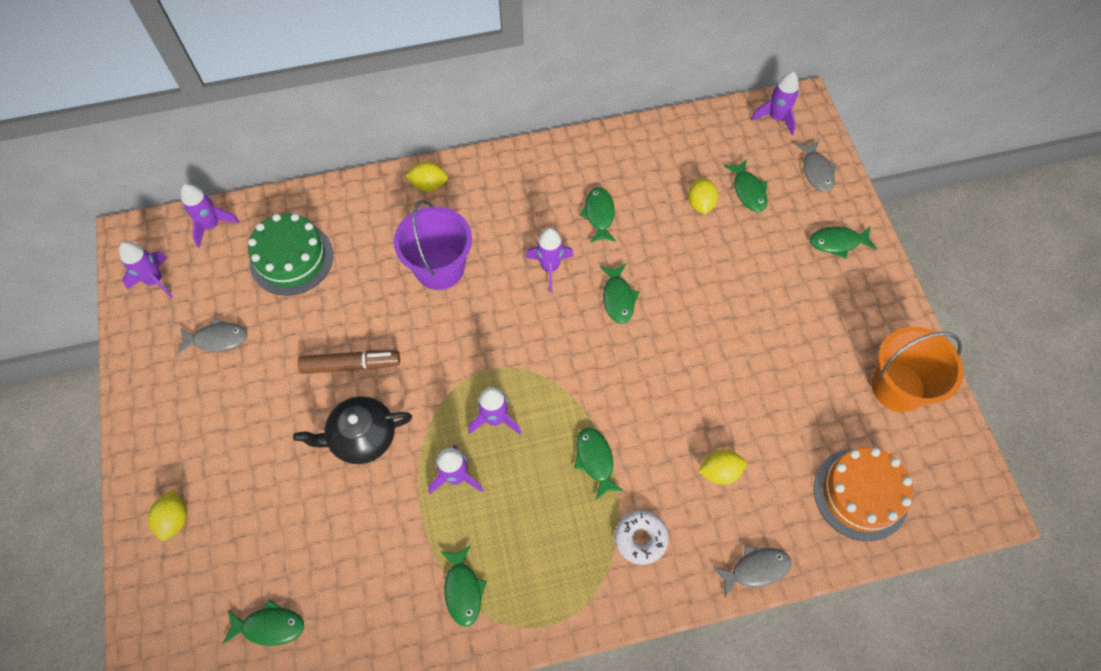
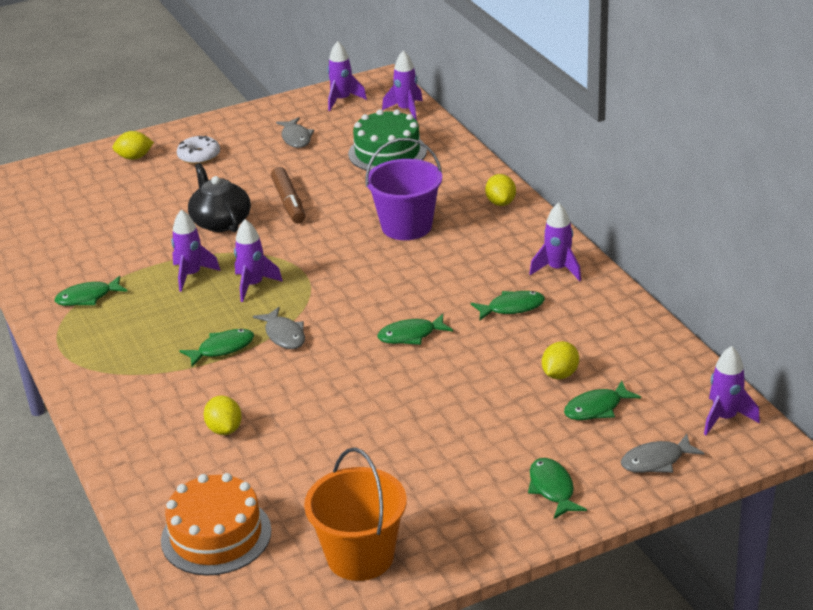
camera: 80 degrees right, 30 degrees down
(269, 626) = (52, 215): green fish -> none
(549, 267) = (432, 288): purple rocket -> purple rocket (558, 269)
(640, 539) = (145, 388): white donut -> white donut (199, 156)
(700, 204) = (560, 374): yellow lemon -> yellow lemon turned 45 degrees counterclockwise
(755, 569) = (121, 466): grey fish -> grey fish (284, 335)

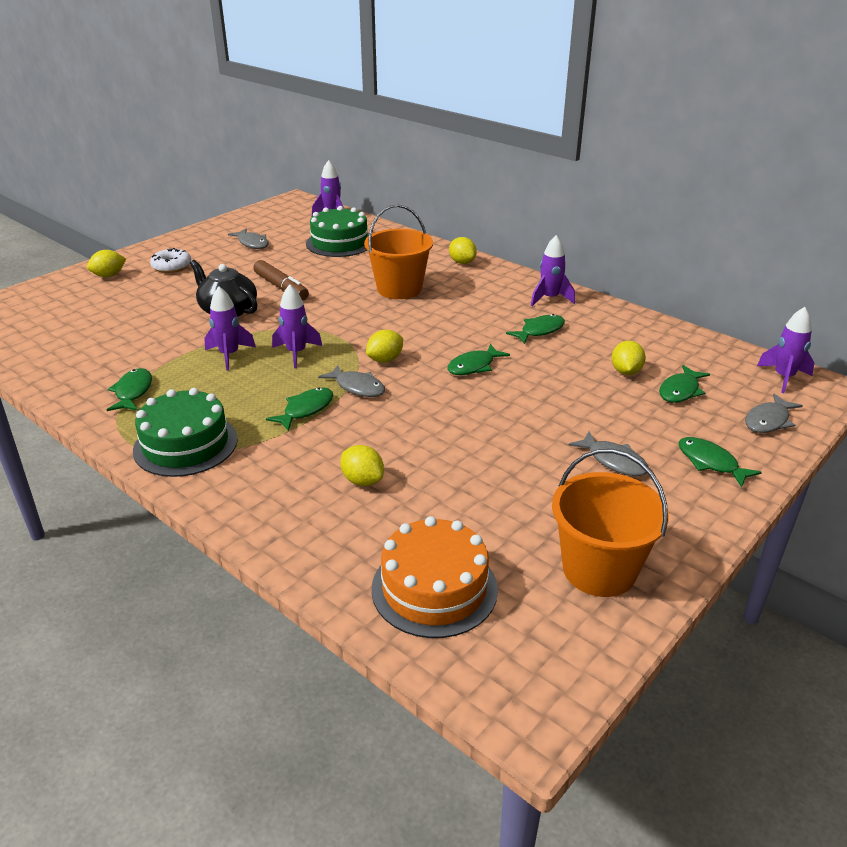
camera: 25 degrees left, 0 degrees up
(87, 297) = (133, 392): green fish -> green fish turned 135 degrees clockwise
(102, 360) = (185, 444): none -> green cake
(331, 310) = (385, 360): none -> yellow lemon
(342, 100) = (272, 215): purple rocket -> none
(406, 226) = (399, 289): purple bucket -> orange bucket
(461, 464) = (614, 461): none -> grey fish

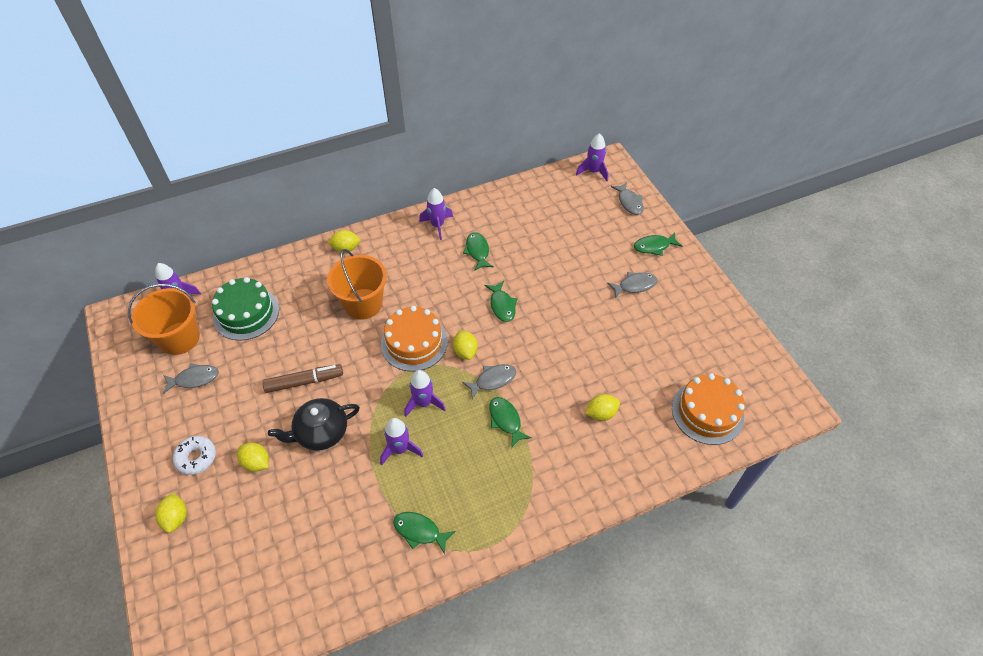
camera: 65 degrees left, 20 degrees up
(185, 444) = (513, 507): green cake -> none
(372, 328) = (414, 343): none -> orange cake
(599, 570) = (718, 336): orange bucket -> orange bucket (179, 338)
(626, 372) = (550, 234): yellow lemon -> yellow lemon (256, 462)
(680, 391) = (583, 221): green fish -> none

